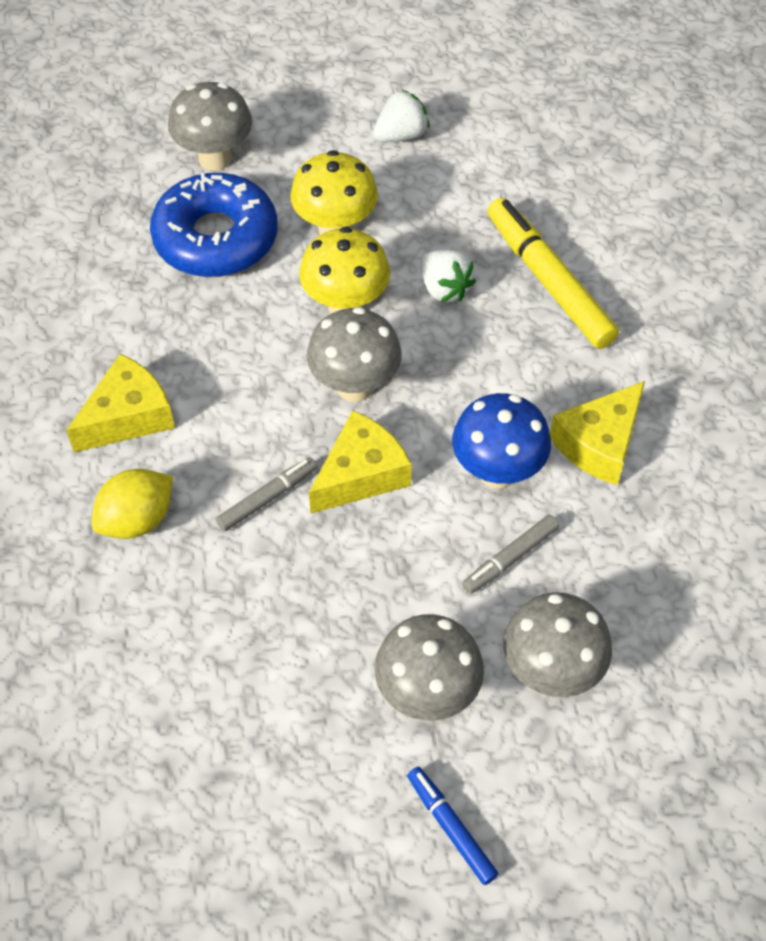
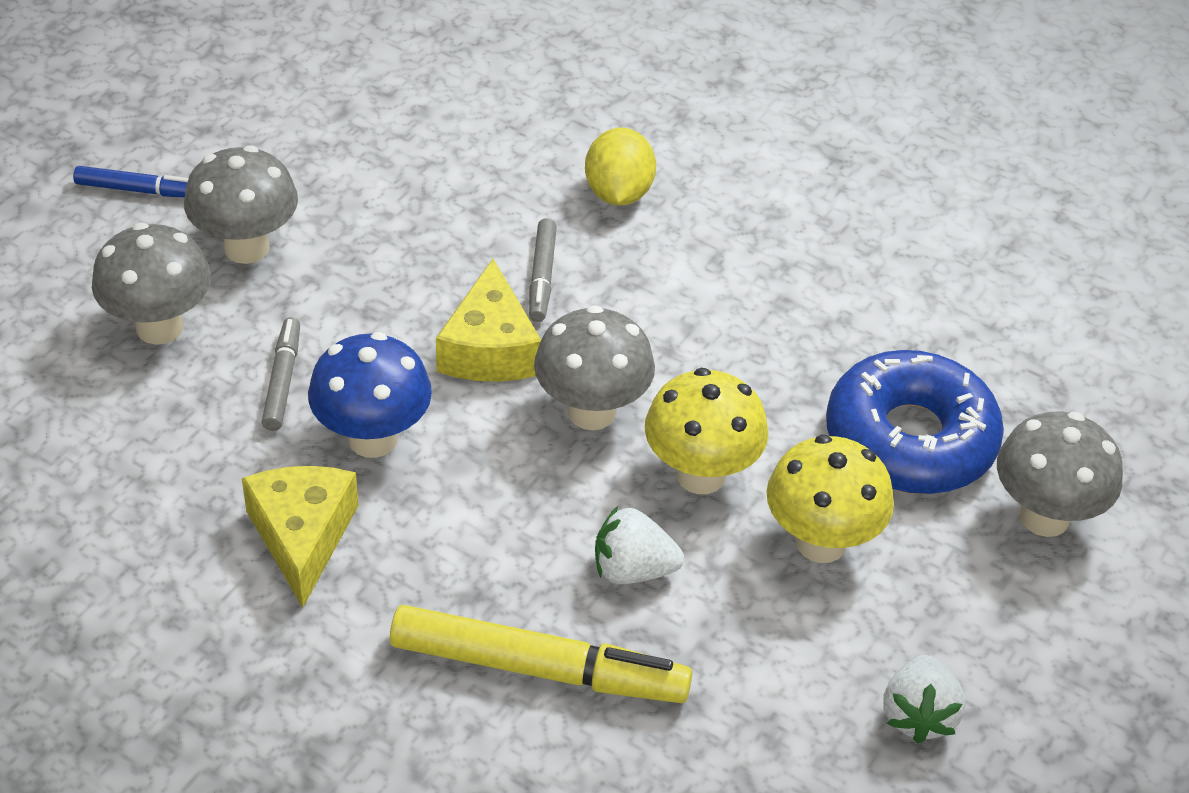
camera: 130 degrees right, 10 degrees down
(128, 416) = (738, 248): yellow cheese -> none

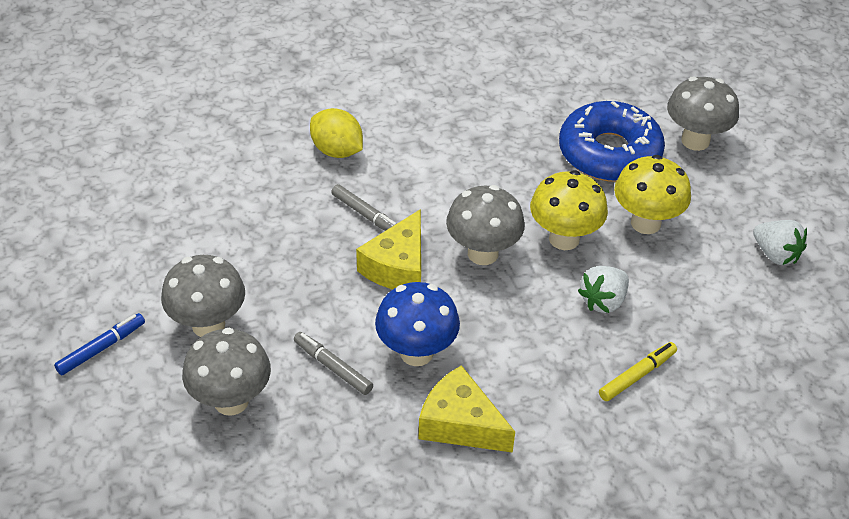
camera: 50 degrees left, 0 degrees up
(490, 348) = (398, 266): yellow cheese -> yellow cheese turned 75 degrees clockwise
(539, 668) = (637, 375): yellow marker -> yellow marker, size x0.52

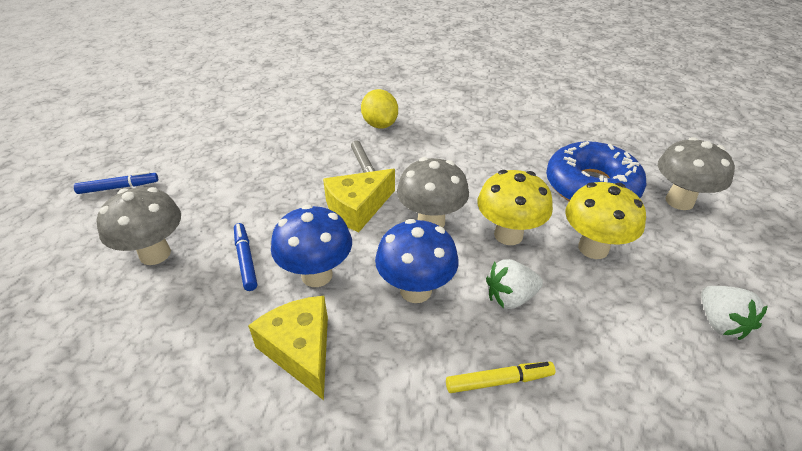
camera: 30 degrees right, 5 degrees down
(208, 325) = (195, 198): grey mushroom -> none
(333, 367) = (245, 260): grey marker -> blue marker
(518, 328) = (415, 290): none -> blue mushroom

